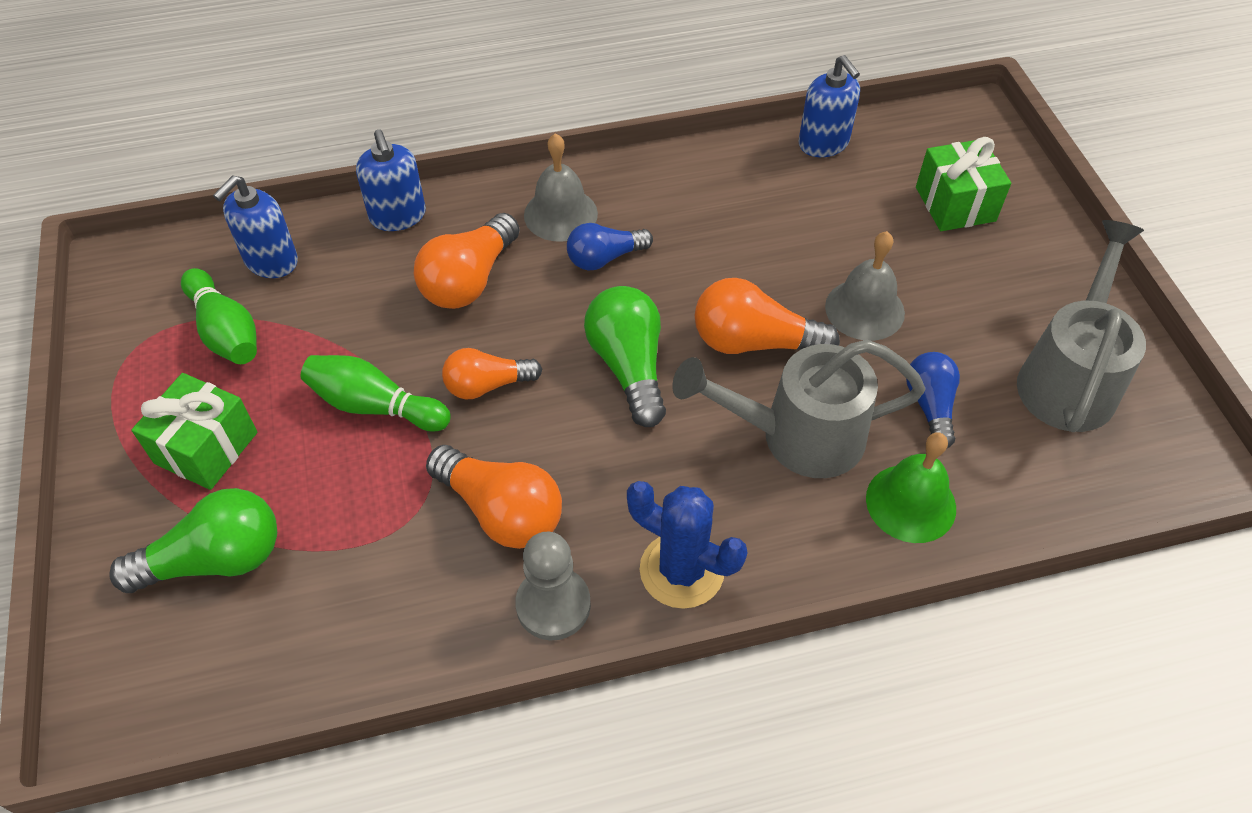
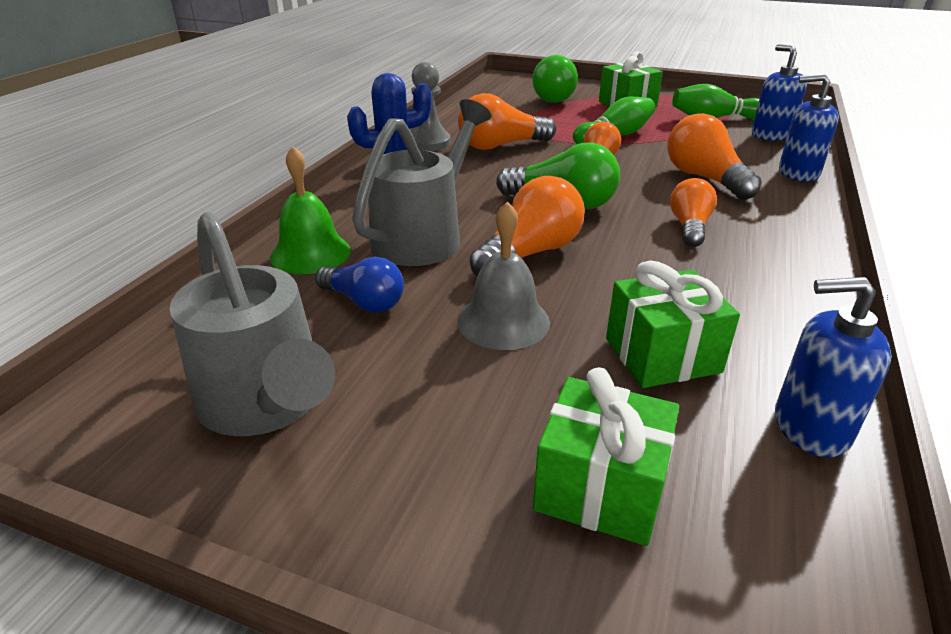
camera: 125 degrees right, 20 degrees down
(560, 214) = (762, 226): grey bell -> none
(604, 258) = (689, 227): blue light bulb -> orange light bulb
(818, 216) = (662, 355): none -> green gift

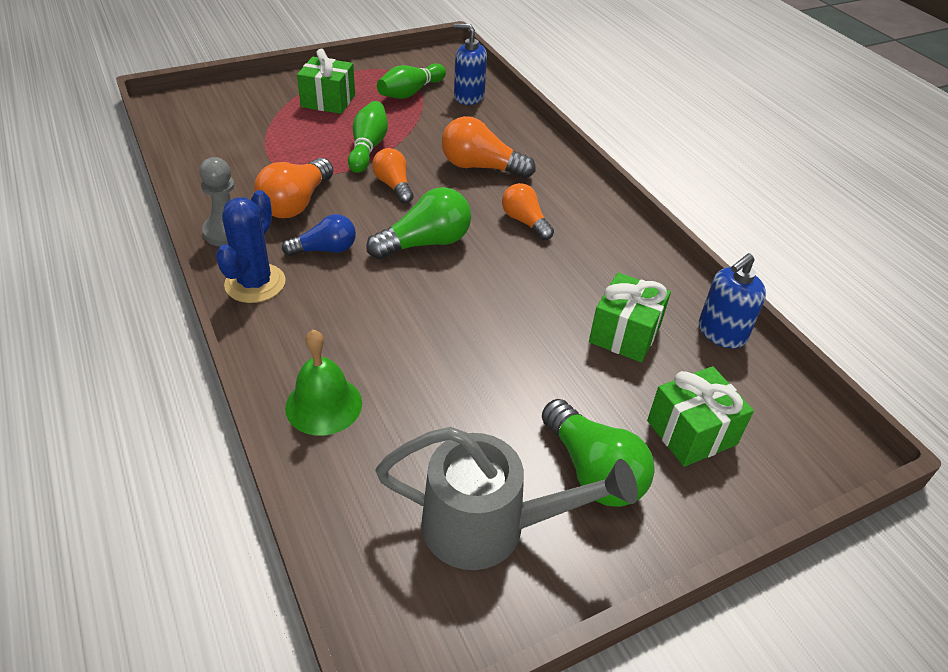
camera: 50 degrees left, 10 degrees up
(364, 302) = (428, 416): blue light bulb -> blue light bulb (325, 250)
(424, 236) = (380, 334): grey watering can -> none
(503, 321) = (526, 369): grey bell -> none
(530, 253) = (467, 304): orange light bulb -> none
(556, 97) = (256, 116): green light bulb -> green light bulb (593, 471)
(798, 173) = (525, 133): blue soap dispenser -> none

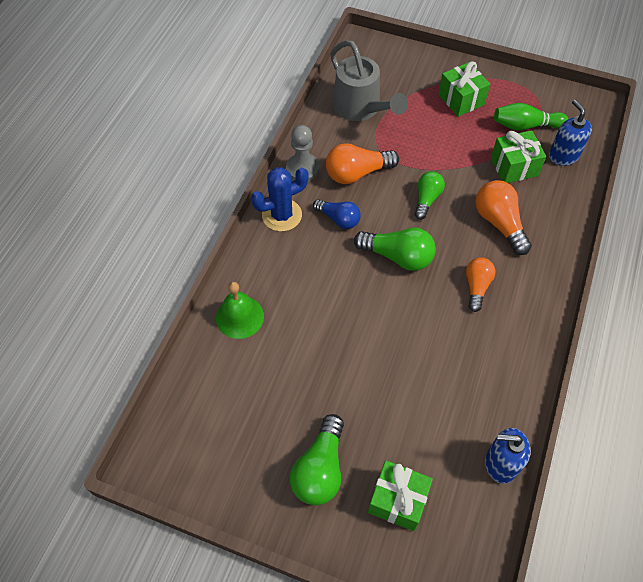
camera: 50 degrees right, 15 degrees up
(368, 148) = (444, 157): green bowling pin -> none
(394, 185) = (426, 199): orange light bulb -> green light bulb
(489, 527) = (240, 448): grey watering can -> grey watering can (360, 108)
(624, 334) = (439, 411): green gift -> green gift (514, 167)

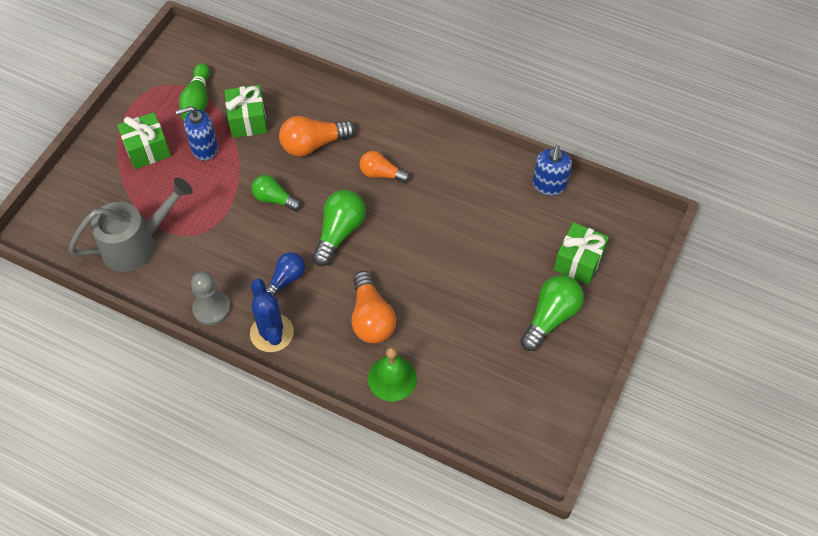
camera: 85 degrees left, 0 degrees up
(320, 469) = (551, 317): green light bulb -> green light bulb turned 75 degrees counterclockwise
(357, 173) = (229, 257): orange light bulb -> orange light bulb (371, 318)
(563, 156) = (242, 79): blue soap dispenser -> blue soap dispenser (204, 148)

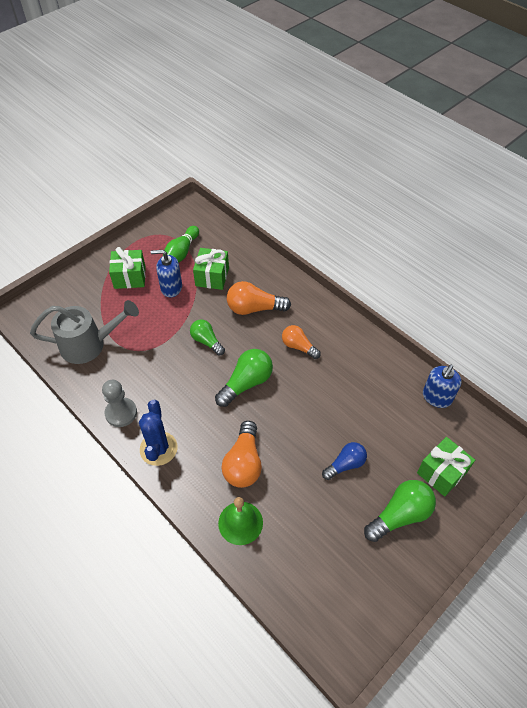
camera: 20 degrees right, 5 degrees down
(286, 279) = (188, 408): blue light bulb -> blue light bulb (345, 465)

